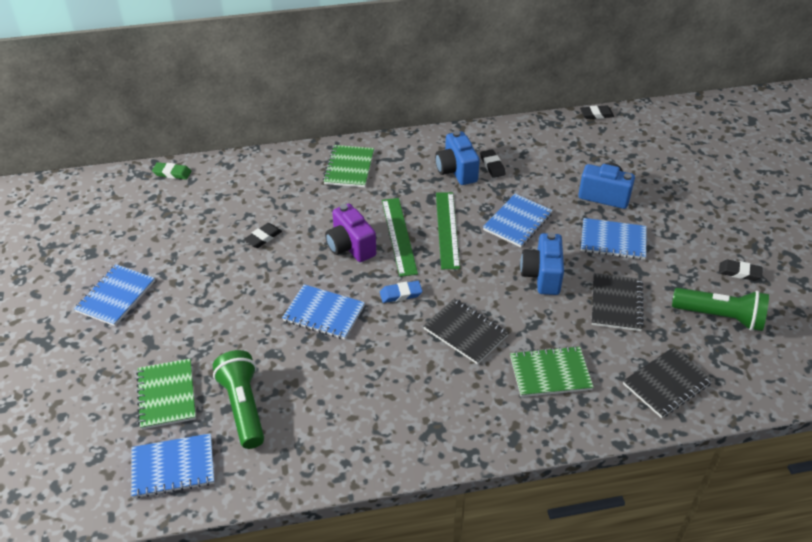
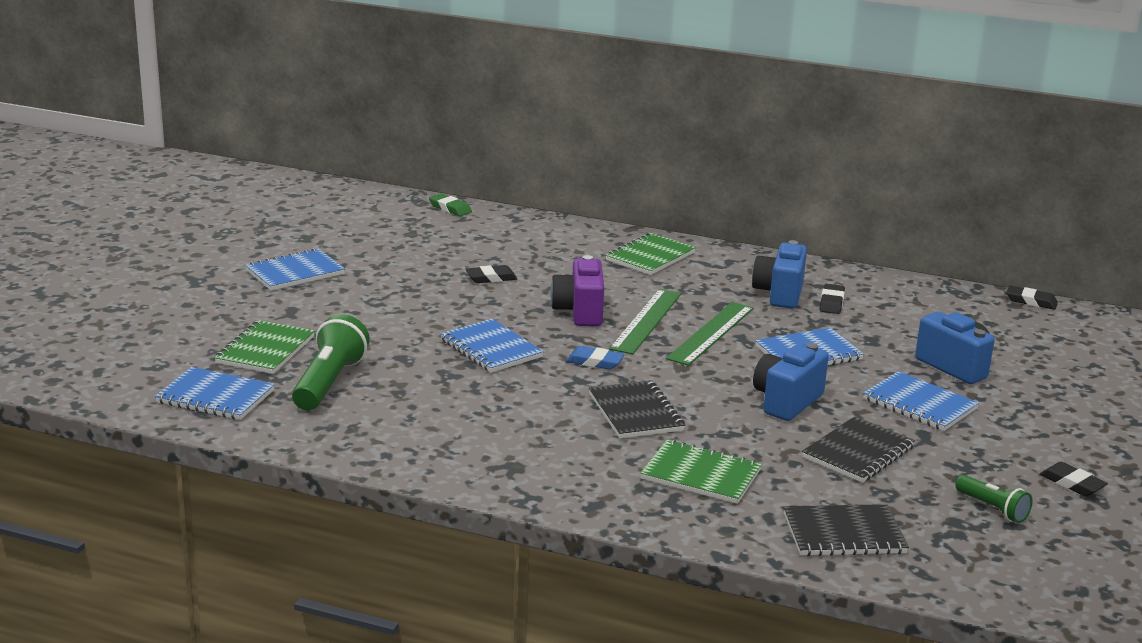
camera: 30 degrees right, 20 degrees down
(720, 317) = (993, 509): green flashlight -> green flashlight, size x0.56

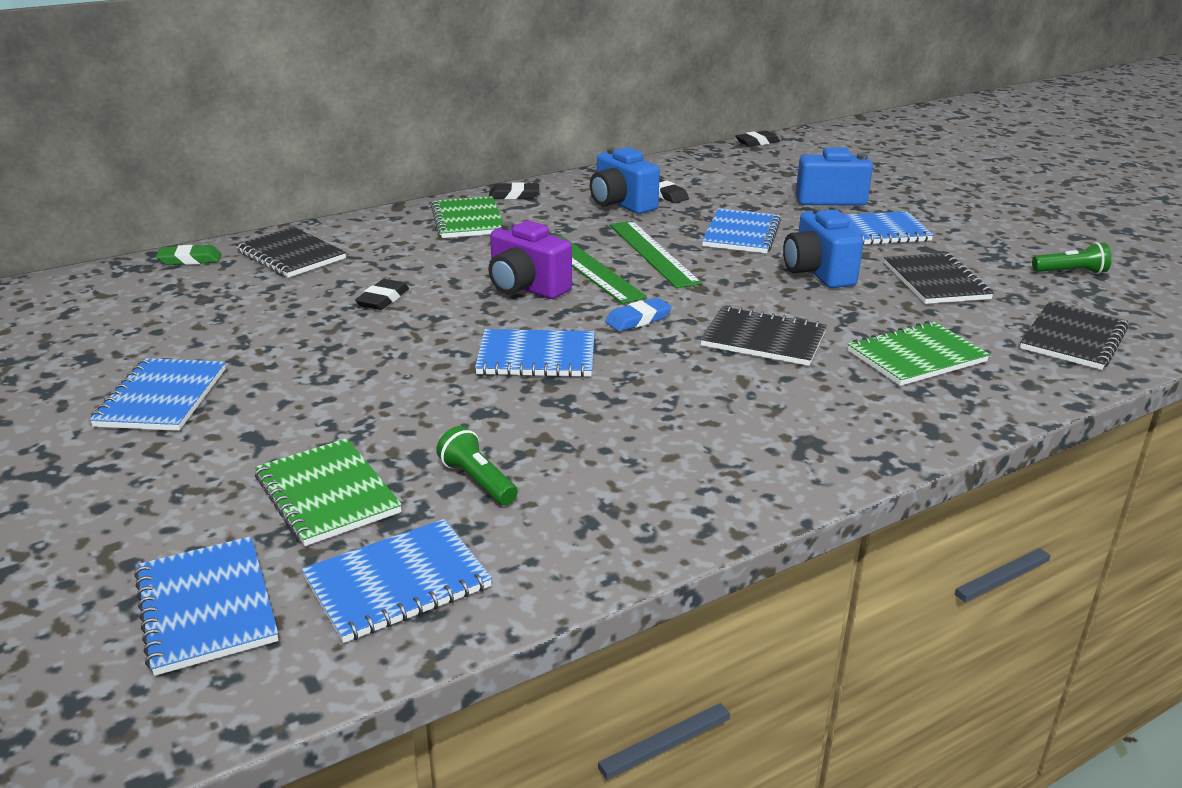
camera: 50 degrees left, 5 degrees up
(146, 361) = (207, 607): none -> blue notebook
(329, 382) = (477, 481): green flashlight -> green flashlight, size x0.56
(503, 230) = (291, 255): none -> black notebook
(1072, 483) = (1051, 234): black eraser -> black eraser (514, 195)

